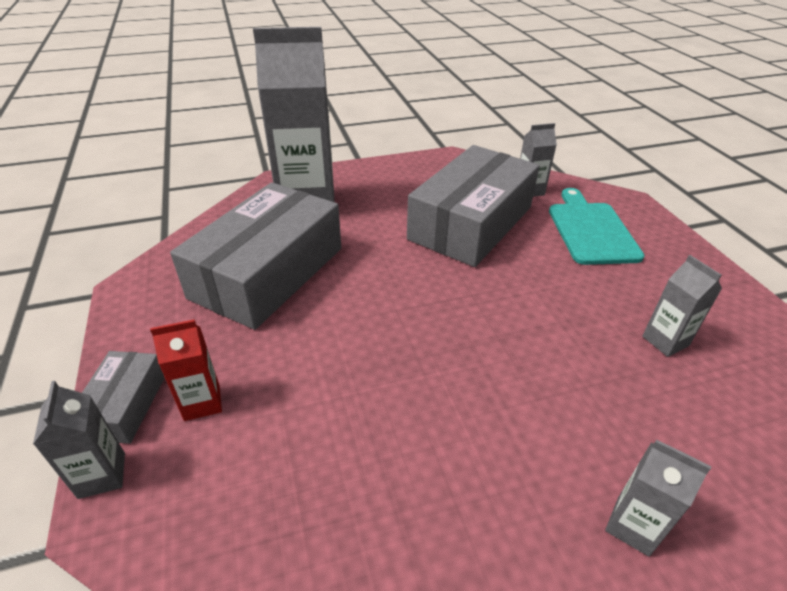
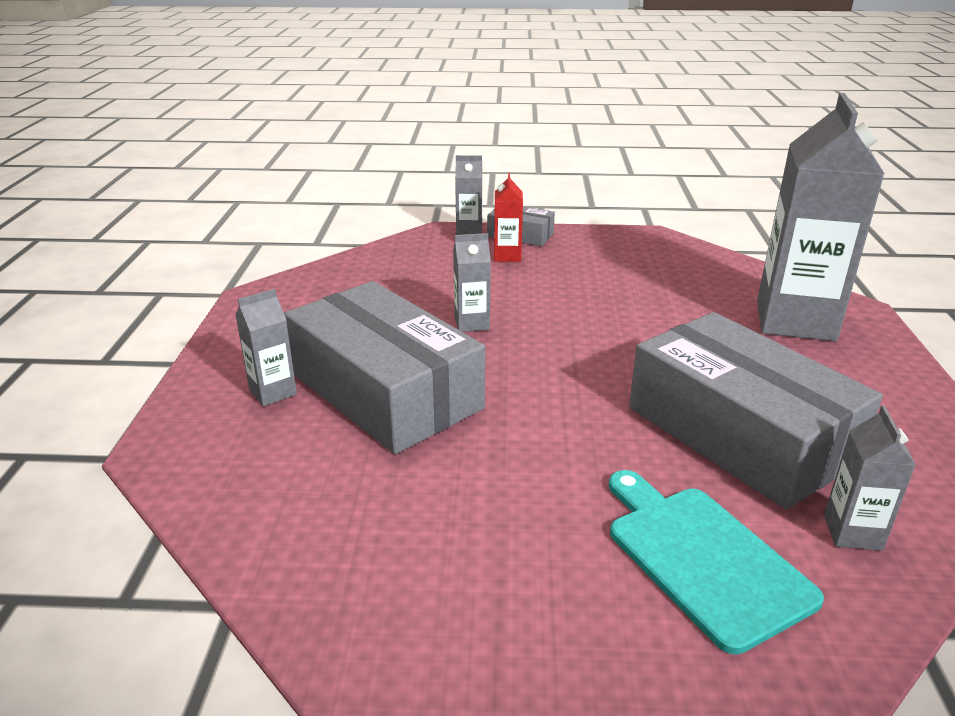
camera: 110 degrees right, 10 degrees down
(268, 272) = (656, 288): grey box -> grey box (385, 391)
(591, 230) = (702, 558): turquoise cutting board -> turquoise cutting board turned 135 degrees counterclockwise
(665, 341) = (426, 511): grey carton -> grey carton (471, 323)

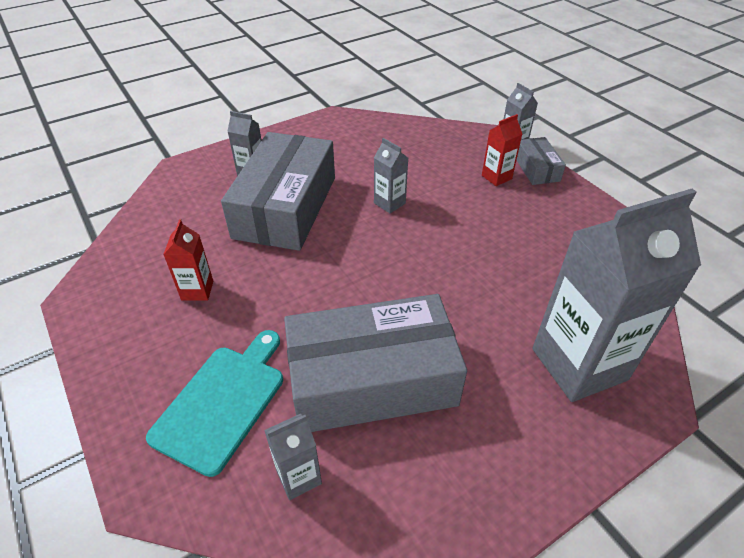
camera: 55 degrees right, 15 degrees up
(470, 517) = (197, 290): none -> red carton
(739, 433) = (372, 379): grey box -> grey box turned 60 degrees clockwise

